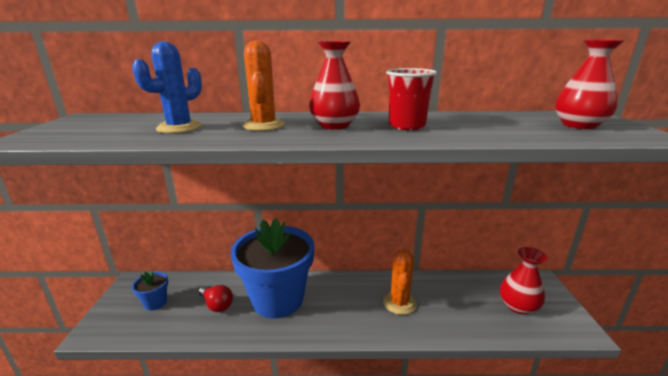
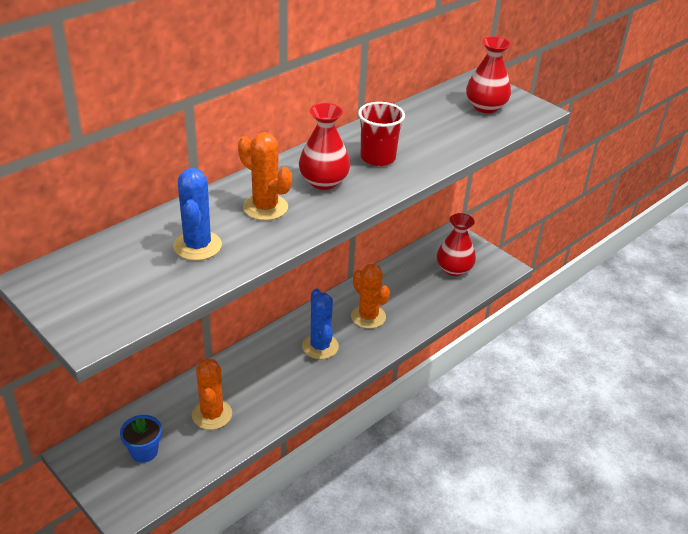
camera: 45 degrees left, 15 degrees up
(217, 305) = (212, 414): red light bulb -> orange cactus
(277, 299) = (262, 375): blue flower pot -> none
(338, 303) = (320, 346): none -> blue cactus

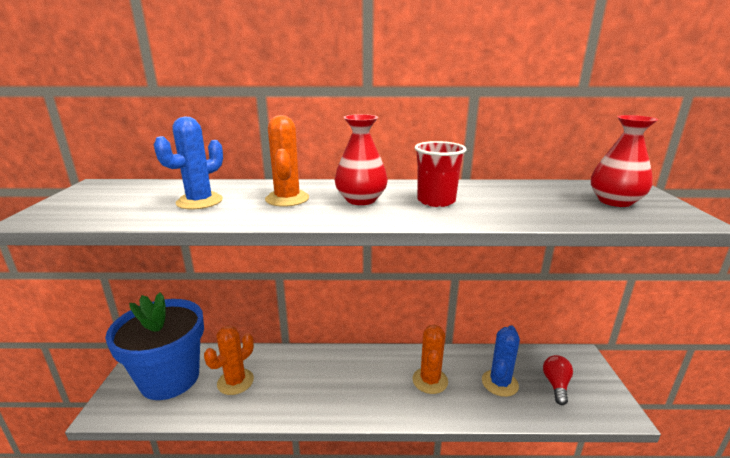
camera: 45 degrees right, 15 degrees down
(144, 451) = (170, 378): blue flower pot -> blue flower pot, size x2.45
(320, 346) = (365, 381): blue cactus -> blue cactus (499, 383)
(454, 269) = (556, 385): red vase -> red light bulb

